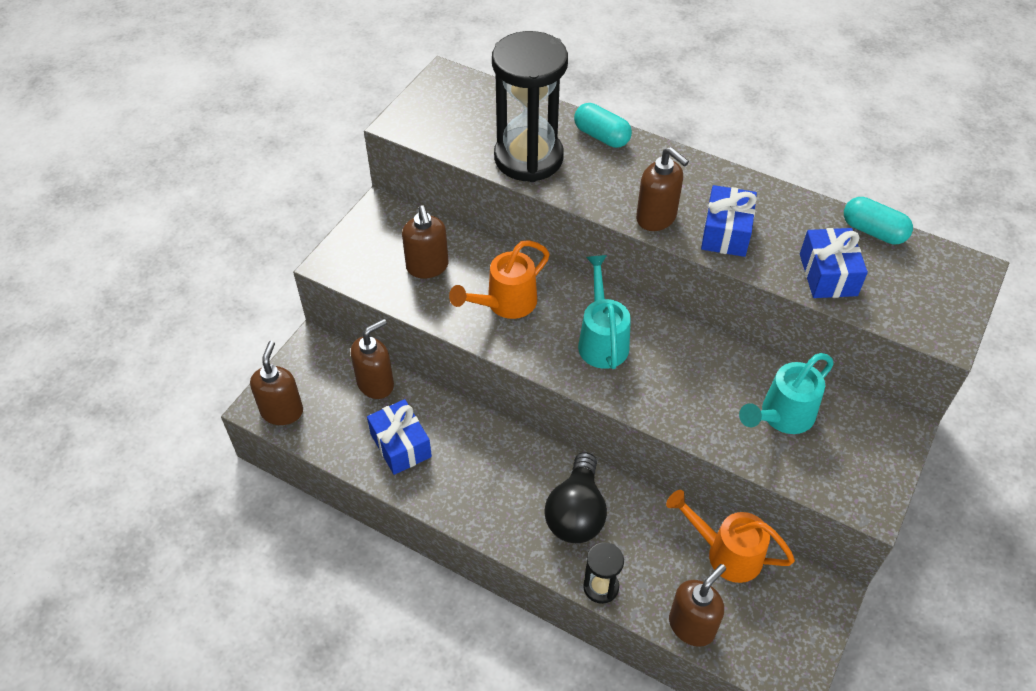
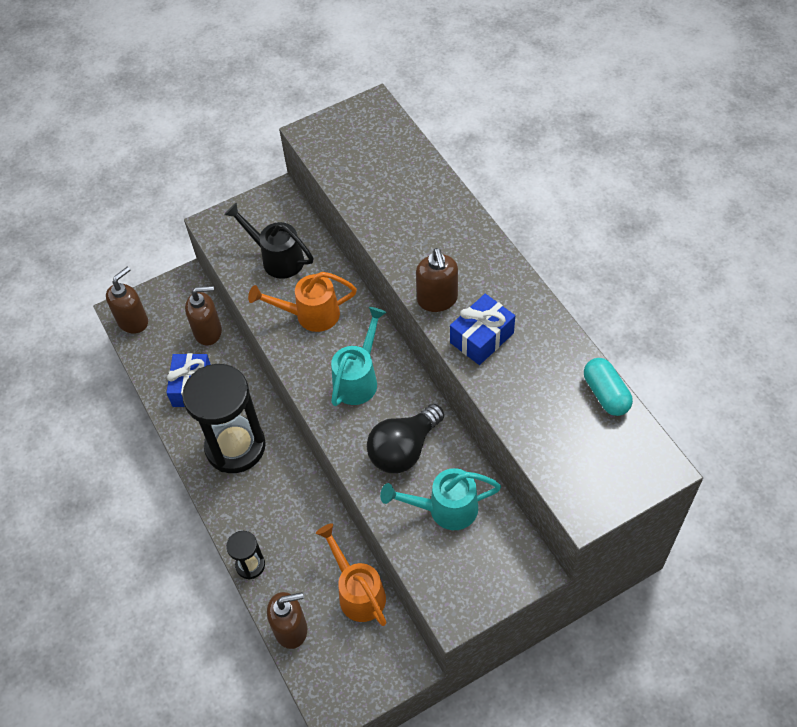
camera: 35 degrees right, 5 degrees up
(427, 267) = (277, 258): brown soap dispenser -> black watering can
(528, 158) = (381, 204): black hourglass -> black hourglass (235, 447)
(576, 513) = (274, 502): black light bulb -> black light bulb (404, 449)
(601, 136) = (453, 209): turquoise capsule -> none
(828, 275) = (533, 412): blue gift -> none

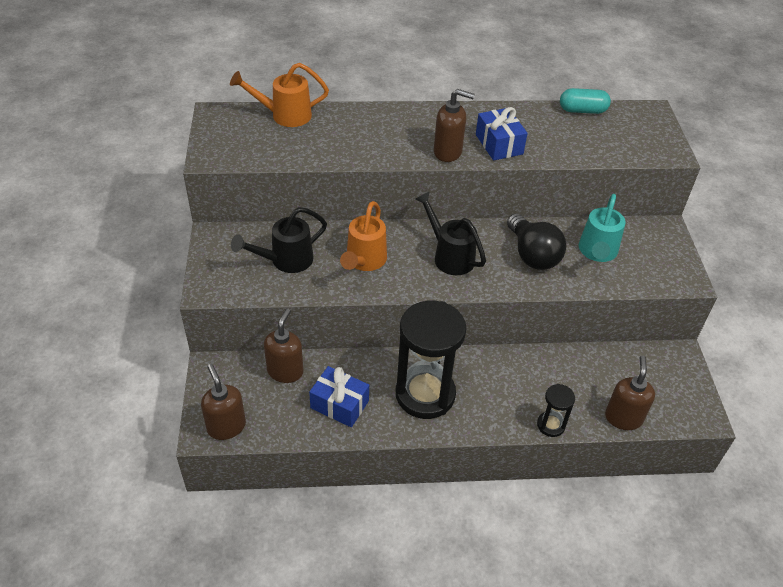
camera: 70 degrees left, 10 degrees down
(358, 379) = (449, 256): turquoise watering can -> black watering can
(358, 592) = (607, 362): orange watering can -> orange watering can (285, 115)

